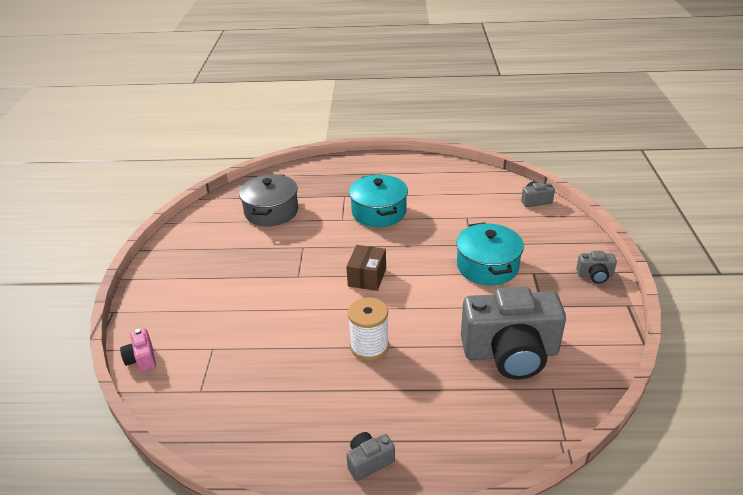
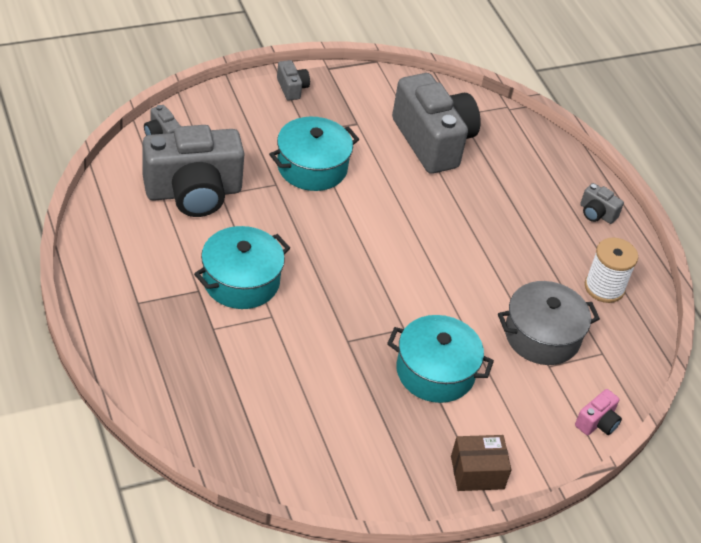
camera: 120 degrees left, 10 degrees up
(250, 281) = (435, 372): none -> turquoise pot
(271, 211) = (283, 402): grey pot -> grey pot (542, 336)
(367, 277) = (376, 264): brown box -> brown box (477, 472)
(369, 346) = (478, 239): white spool -> white spool (604, 287)
(471, 206) = (193, 192): none -> grey camera

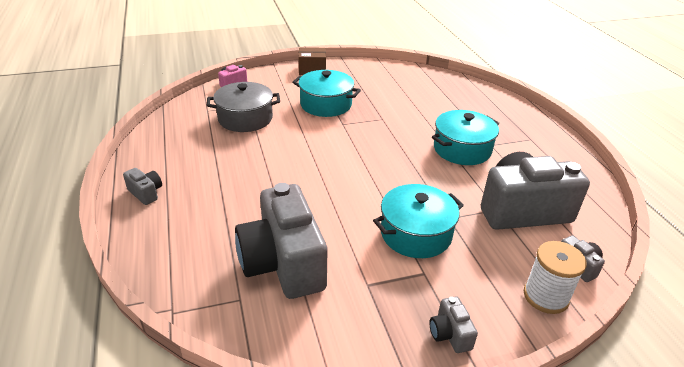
camera: 170 degrees left, 10 degrees down
(604, 287) = (179, 142): white spool -> white spool (545, 296)

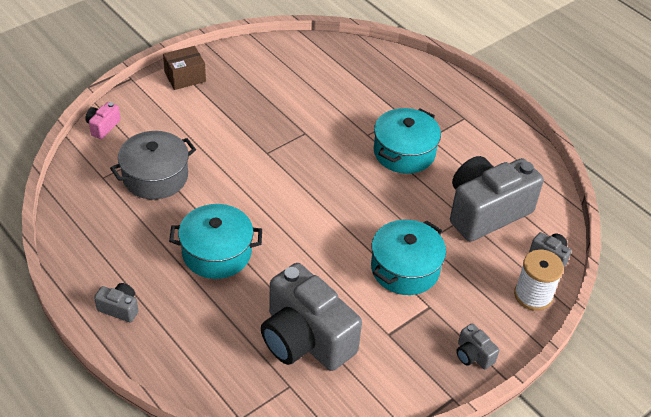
camera: 25 degrees left, 10 degrees up
(326, 104) = (233, 129): turquoise pot -> turquoise pot (217, 253)

